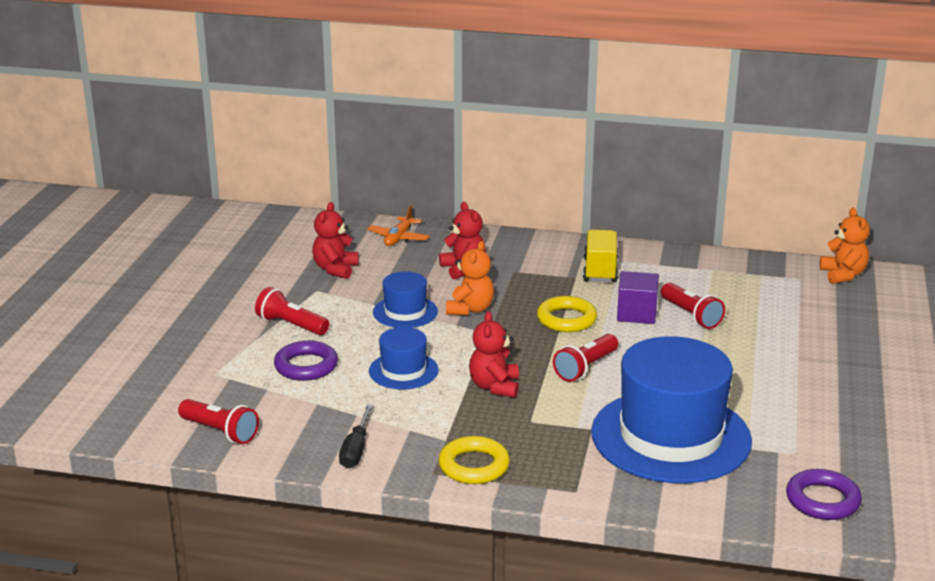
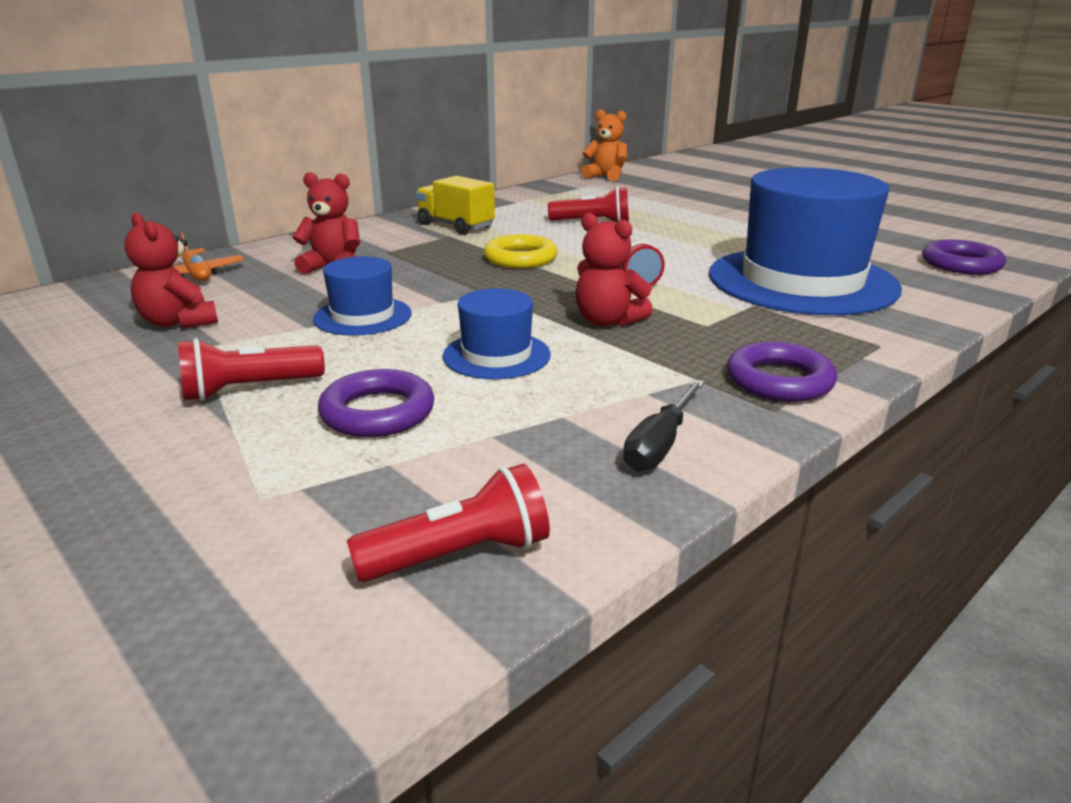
camera: 55 degrees left, 0 degrees up
(356, 449) = (660, 444): black screwdriver -> black screwdriver turned 75 degrees clockwise
(470, 309) = (422, 287): orange teddy bear -> none
(474, 466) = (779, 380): yellow ring -> purple ring
(636, 314) = (557, 235): purple cube -> none

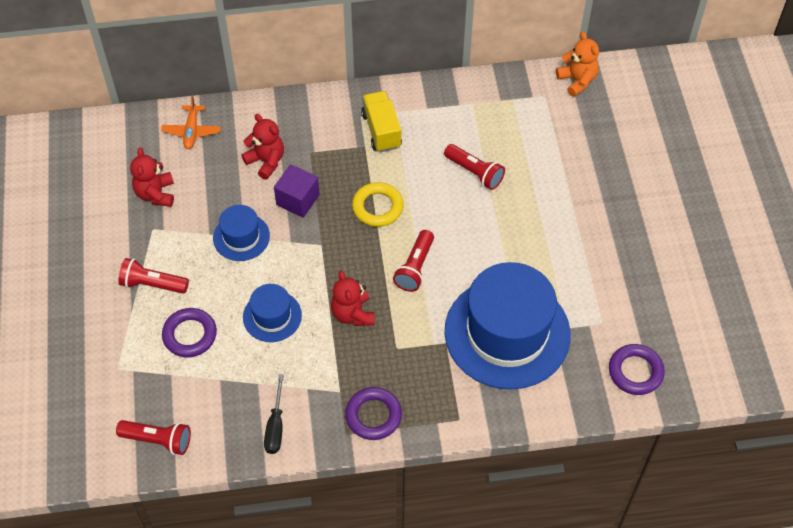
camera: 35 degrees right, 30 degrees up
(411, 277) = (298, 200): none -> purple cube
(660, 444) = (275, 426): black screwdriver -> black screwdriver turned 60 degrees counterclockwise

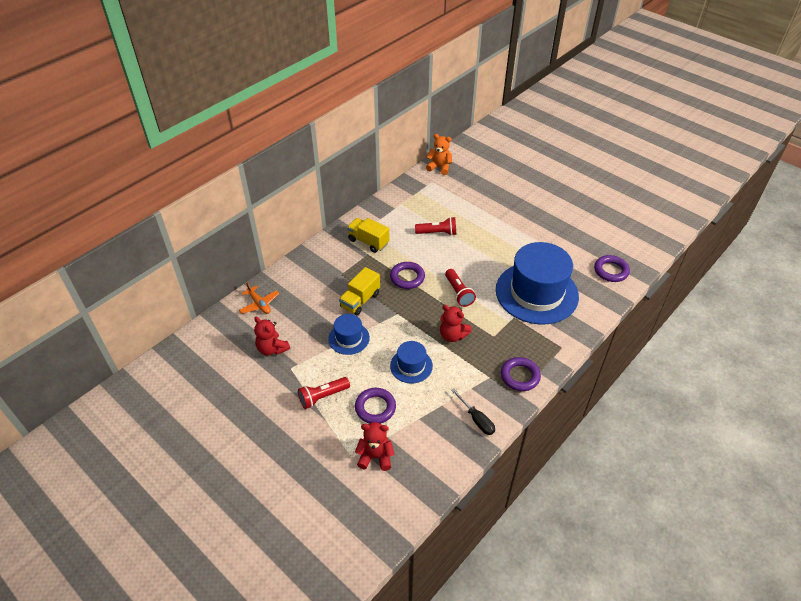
camera: 40 degrees left, 10 degrees down
(158, 440) = (419, 477): red flashlight -> none
(266, 161) = (321, 293): red teddy bear -> red teddy bear (375, 456)
(298, 200) = (360, 300): purple cube -> yellow truck
(377, 207) = (407, 277): yellow ring -> purple ring

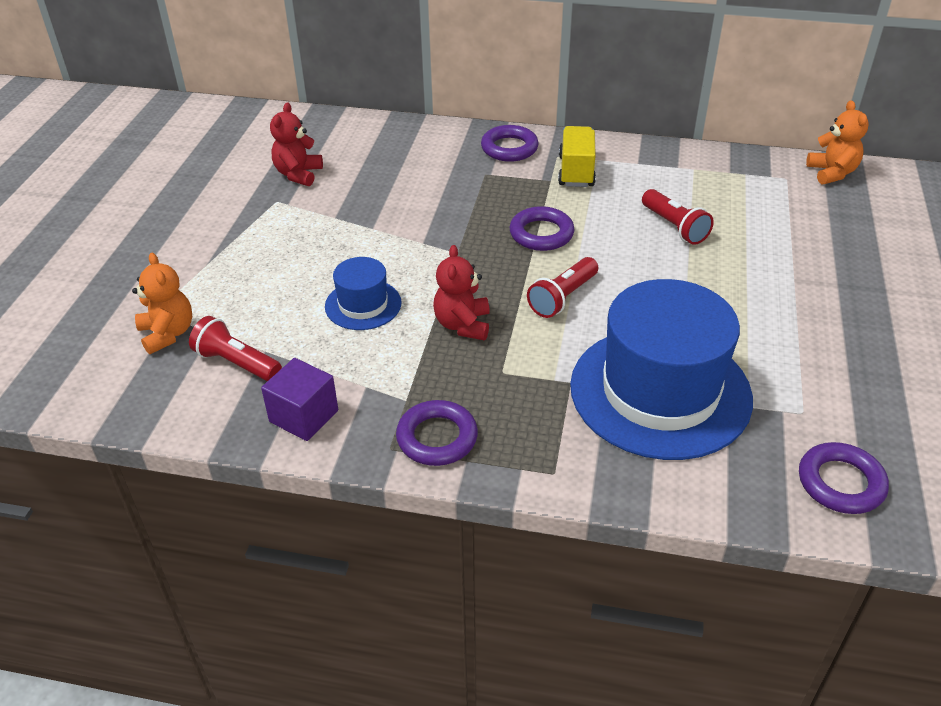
camera: 60 degrees right, 5 degrees down
(259, 304) = (366, 135): orange plane -> none
(323, 397) = (245, 246): red flashlight -> red flashlight (237, 363)
(349, 338) = (369, 227): blue hat -> none
(360, 300) = (450, 209): yellow truck -> none
(375, 408) = (257, 300): purple ring -> purple ring (509, 148)
(375, 456) = (168, 334): red teddy bear -> orange teddy bear
(476, 419) = (304, 416): black screwdriver -> purple cube

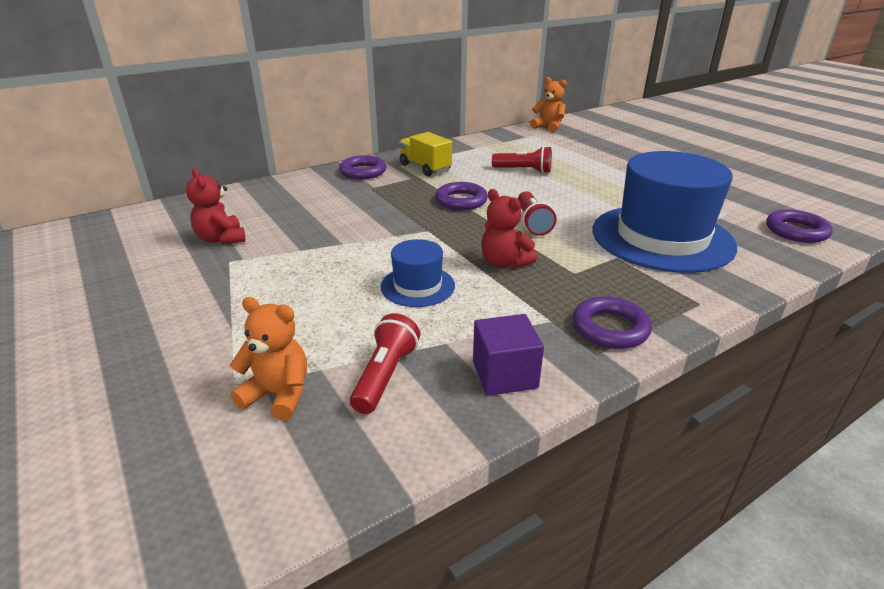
camera: 45 degrees left, 10 degrees down
(237, 363) = (385, 376): red flashlight -> red flashlight turned 120 degrees clockwise

